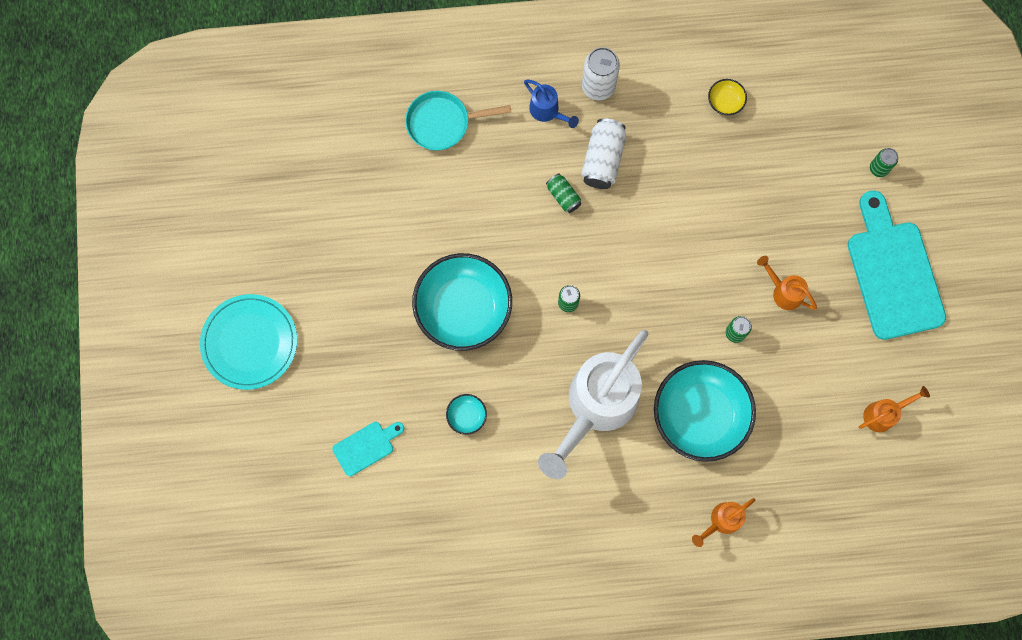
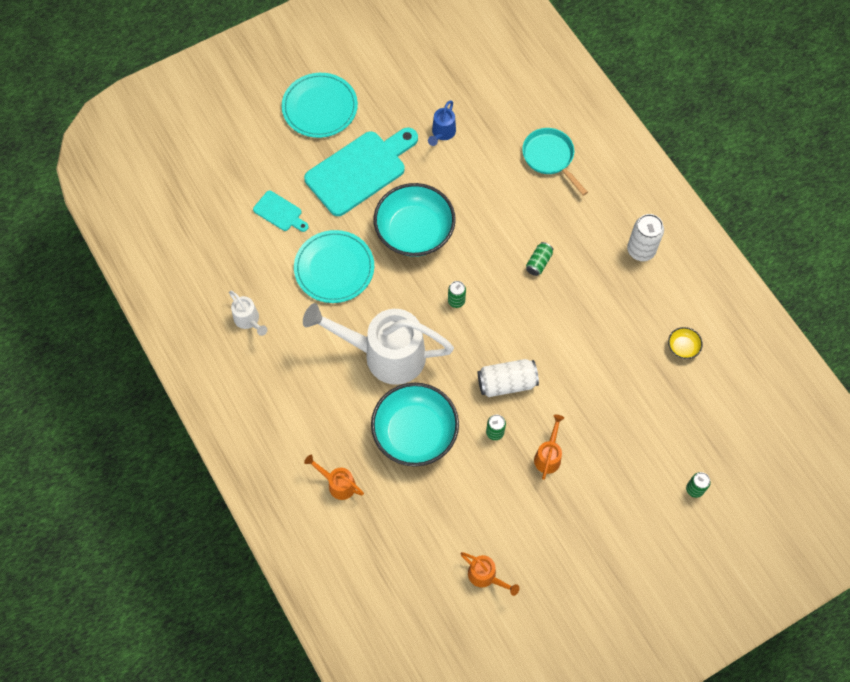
camera: 65 degrees right, 10 degrees down
(466, 416) = (334, 268): turquoise bowl -> turquoise plate
(486, 538) = (248, 320): none -> white watering can
(547, 111) = (600, 223): blue watering can -> blue watering can (442, 133)
(603, 160) = (583, 278): white can -> white can (507, 383)
(893, 273) = (610, 537): turquoise cutting board -> turquoise cutting board (360, 171)

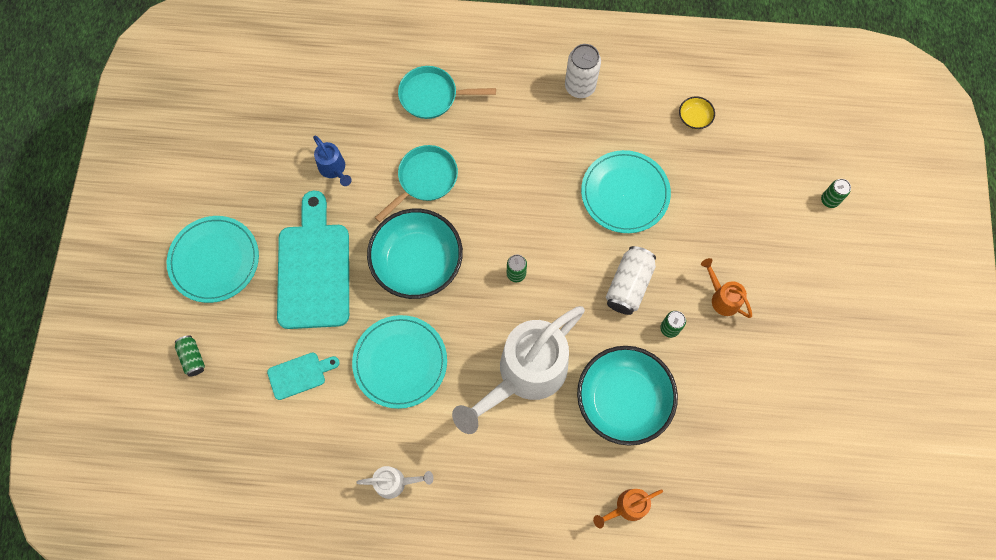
camera: 55 degrees left, 5 degrees up
(481, 195) = (425, 179): none -> turquoise pan
(485, 576) = (802, 430): orange watering can -> none
(538, 262) = (530, 177): green can -> green can (192, 358)
(578, 335) = (625, 193): none -> turquoise plate

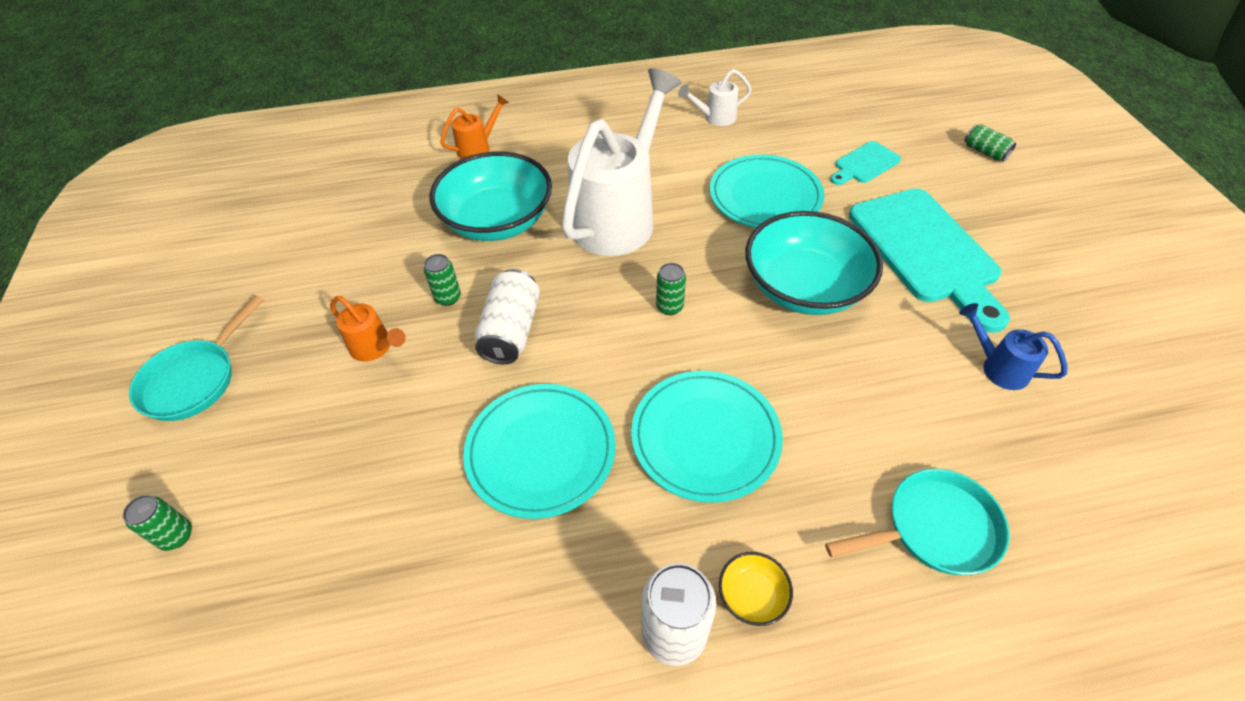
camera: 165 degrees right, 20 degrees down
(214, 260) = (1049, 231): turquoise plate -> turquoise plate (705, 437)
(425, 179) = (859, 388): turquoise pan -> turquoise pan (194, 380)
(694, 118) = (430, 631): yellow bowl -> yellow bowl (752, 595)

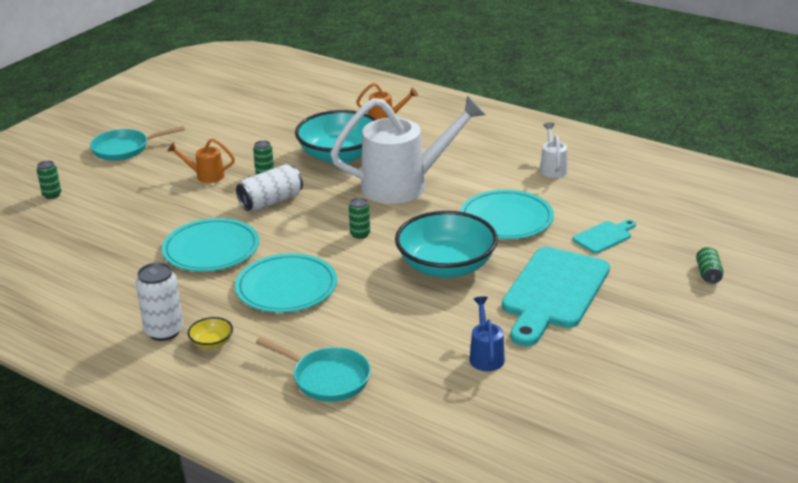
camera: 45 degrees right, 20 degrees down
(375, 348) = (205, 176): orange watering can -> orange watering can turned 105 degrees clockwise
(715, 118) = (552, 168): white watering can -> white watering can turned 60 degrees clockwise
(864, 164) = (604, 237): turquoise cutting board -> turquoise cutting board turned 135 degrees clockwise

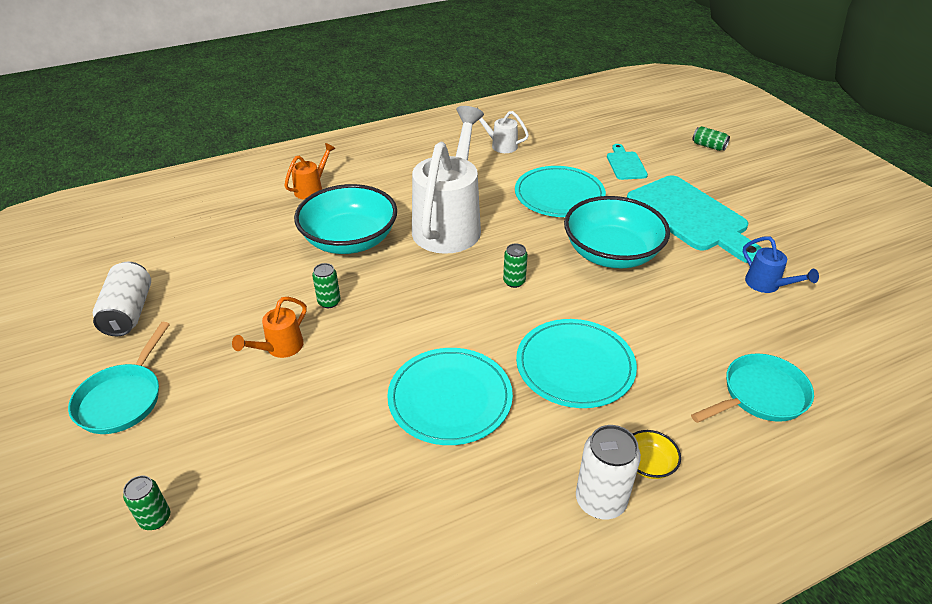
camera: 60 degrees left, 10 degrees up
(271, 202) = (392, 317): white can -> white can (129, 312)
(486, 356) = (767, 285): blue watering can -> blue watering can turned 150 degrees counterclockwise

